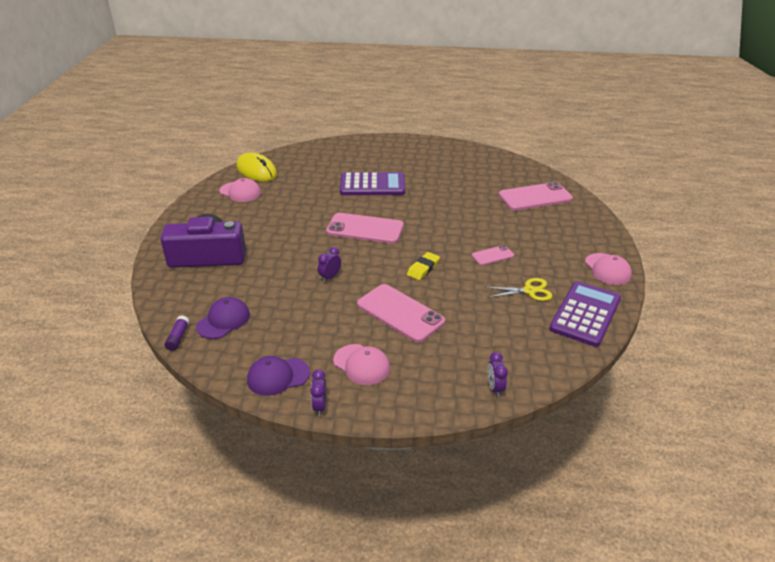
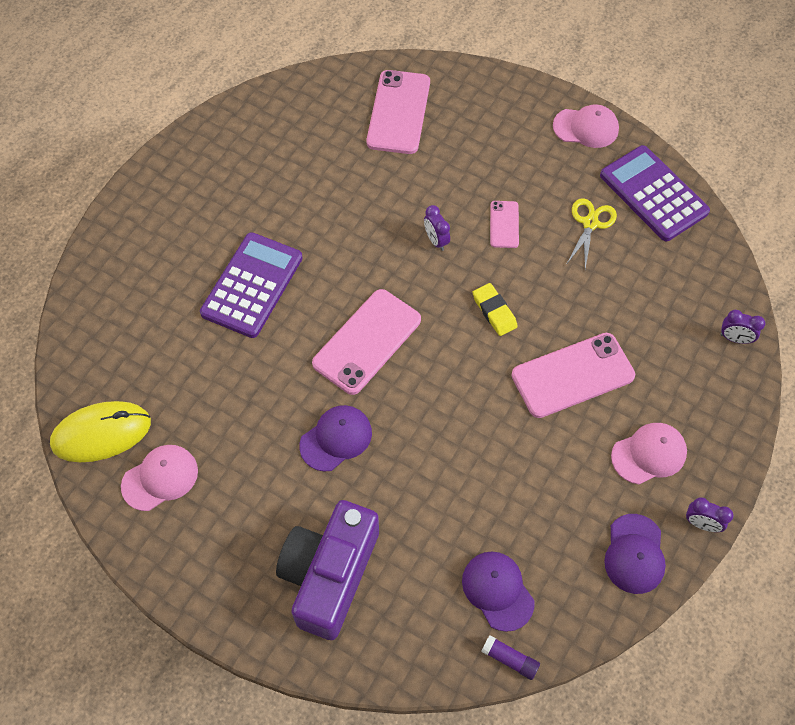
camera: 65 degrees left, 25 degrees up
(294, 236) = (336, 438): none -> purple cap
(330, 277) = (461, 427): purple clock -> purple clock (436, 240)

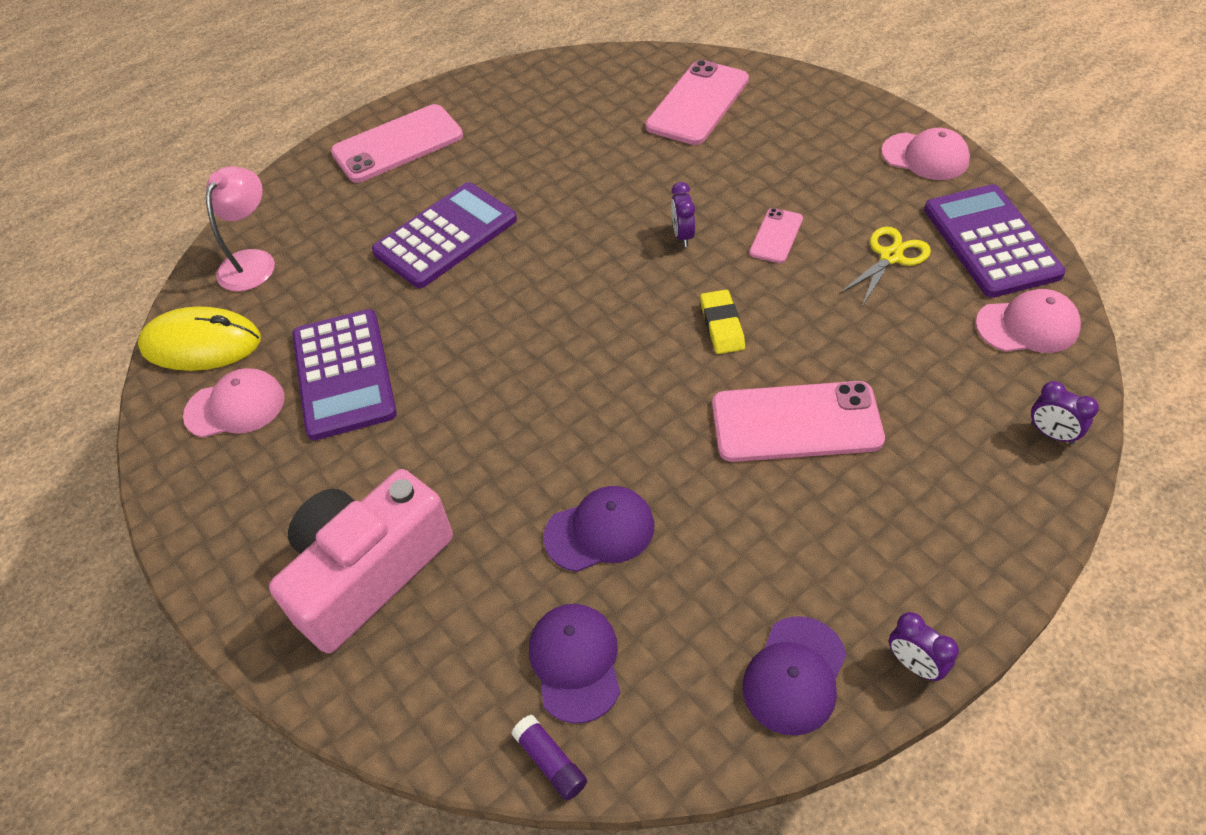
camera: 25 degrees right, 10 degrees down
(102, 348) = (252, 261): none -> pink lamp
(232, 427) = (344, 374): none -> purple calculator
(329, 574) = (368, 572): purple camera -> pink camera
(336, 438) = (457, 417): purple cap -> purple cap (600, 531)
(367, 341) = (547, 322): pink phone -> pink phone (397, 144)
(649, 454) = (868, 548): pink cap -> pink cap (1027, 326)

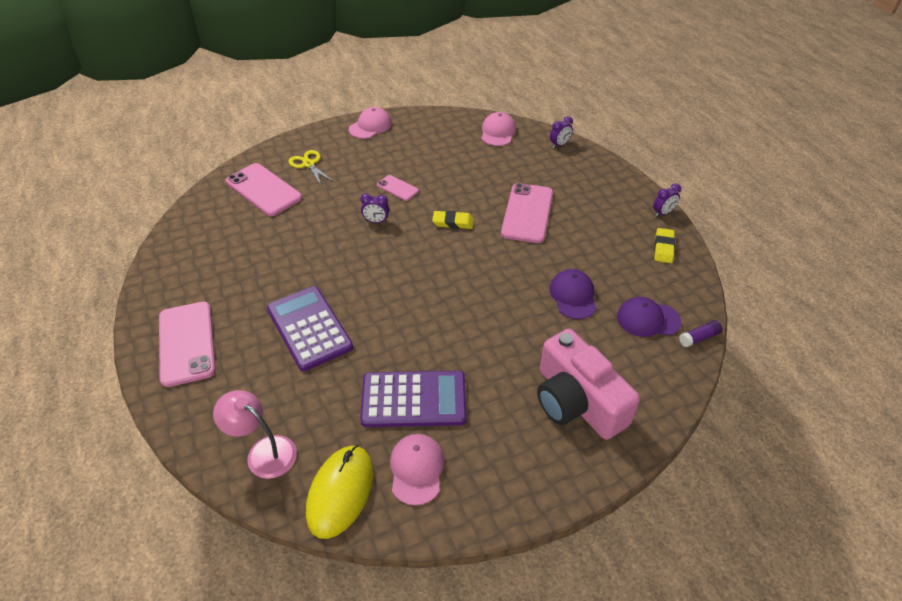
camera: 80 degrees left, 5 degrees down
(794, 675) = (663, 248): purple cap -> yellow eraser
(890, 257) = (434, 156): yellow scissors -> yellow scissors (308, 164)
(990, 241) = (441, 126): purple calculator -> none

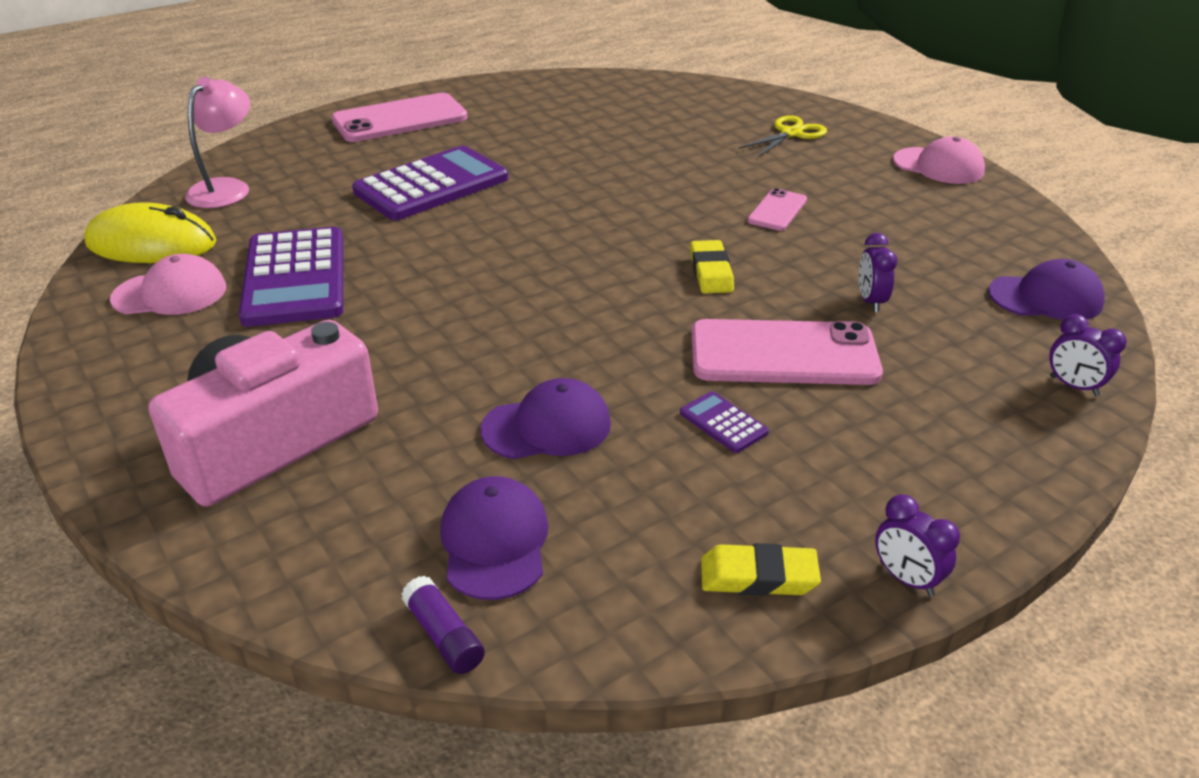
camera: 80 degrees right, 10 degrees down
(264, 190) = (708, 113): pink phone -> none
(376, 221) = (679, 203): purple clock -> purple clock (870, 301)
(498, 132) = (1045, 298): pink cap -> purple cap
(574, 240) = (723, 423): none -> purple calculator

